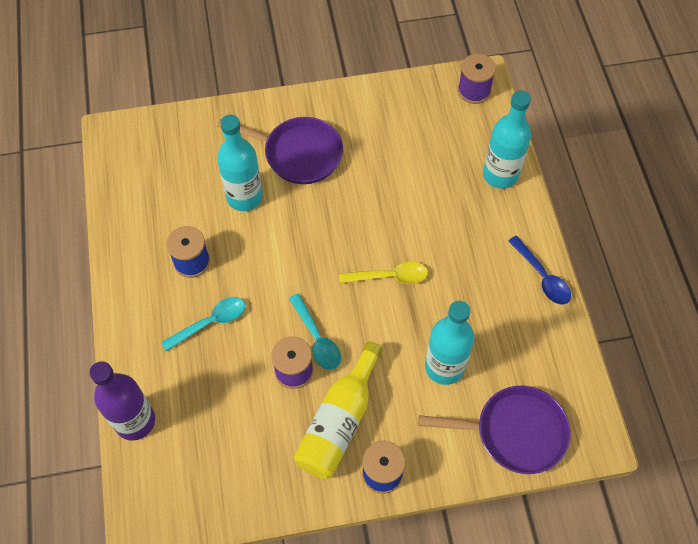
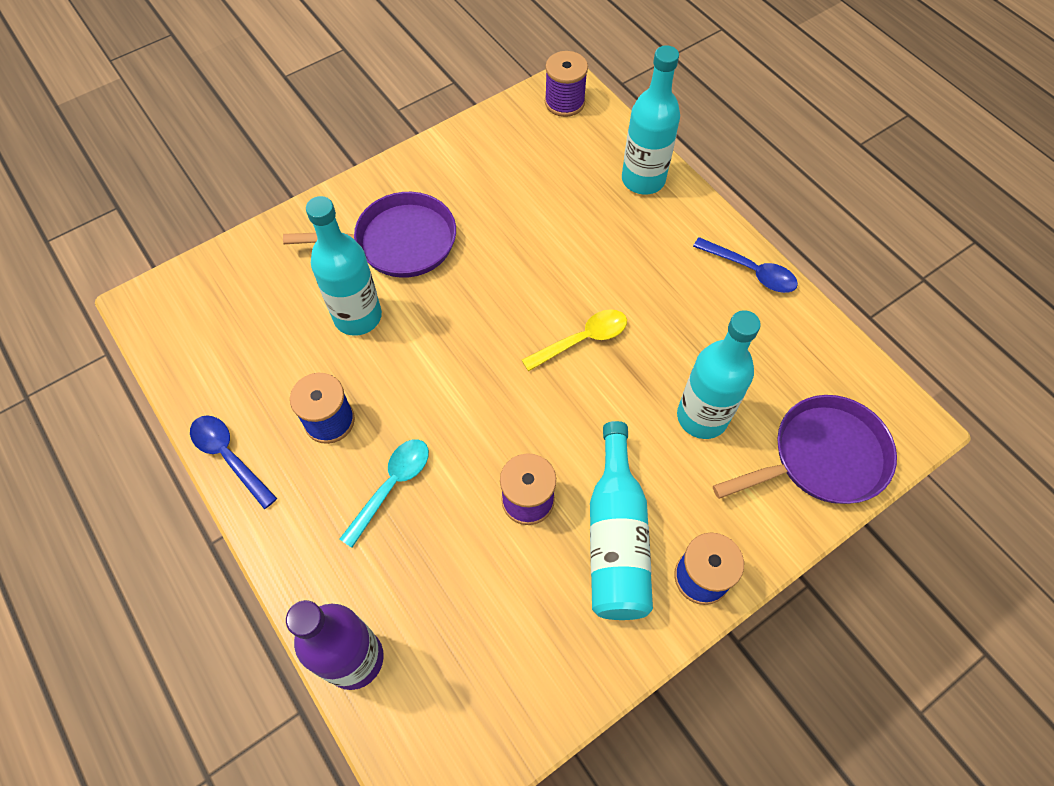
camera: 25 degrees left, 0 degrees up
(118, 259) = (229, 457): none -> blue spoon
(317, 338) = (535, 448): turquoise spoon -> none
(339, 422) = (616, 538): yellow bottle -> turquoise bottle

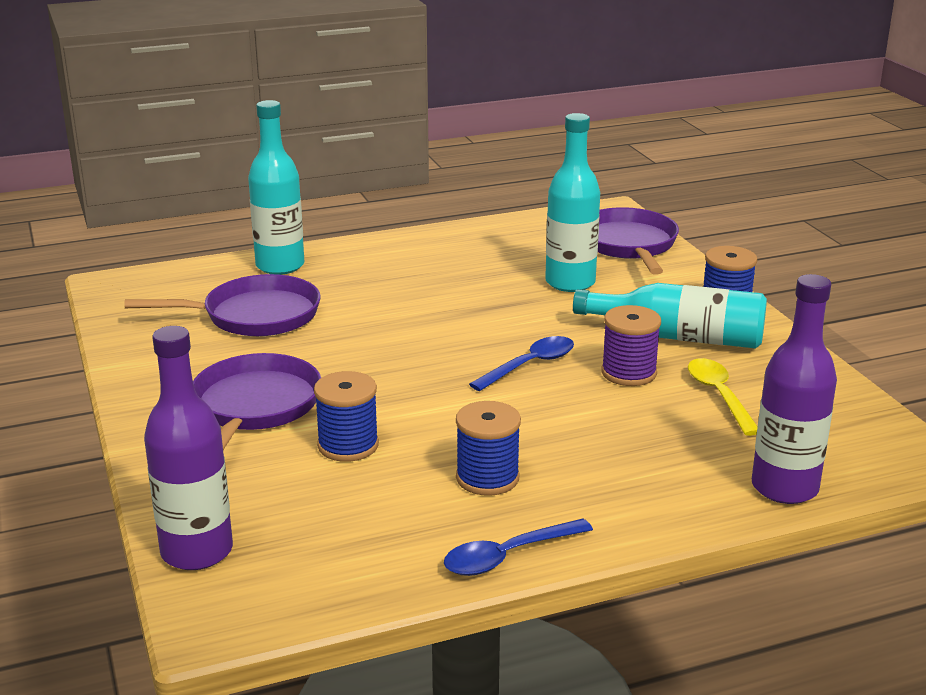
camera: 75 degrees left, 35 degrees down
(214, 271) = (197, 551): none -> purple bottle
(358, 316) = (348, 445): turquoise bottle -> blue spool
(391, 486) = (588, 446): turquoise spoon -> none
(544, 193) = (254, 316): none -> purple pan
(564, 102) = (134, 288): purple spool -> none
(582, 340) = (458, 322): yellow spoon -> yellow spoon (719, 396)
(750, 271) = (426, 239): blue spoon -> blue spoon (529, 365)

